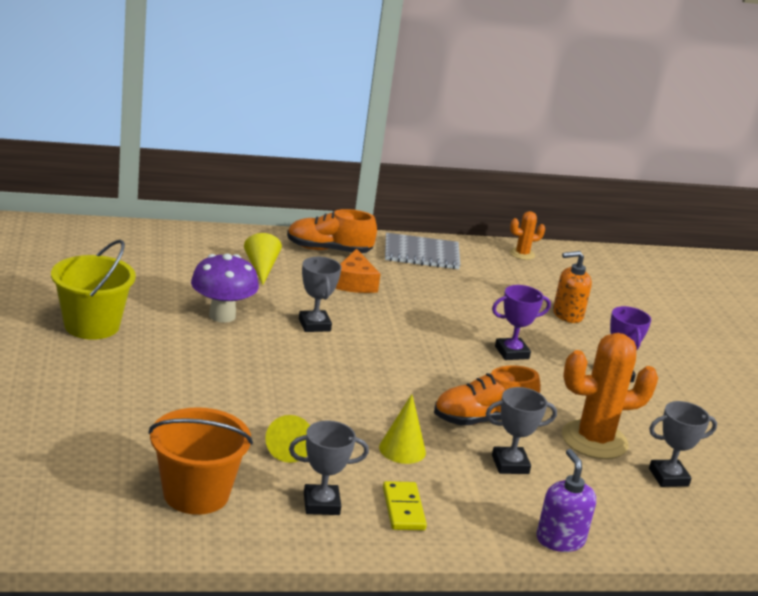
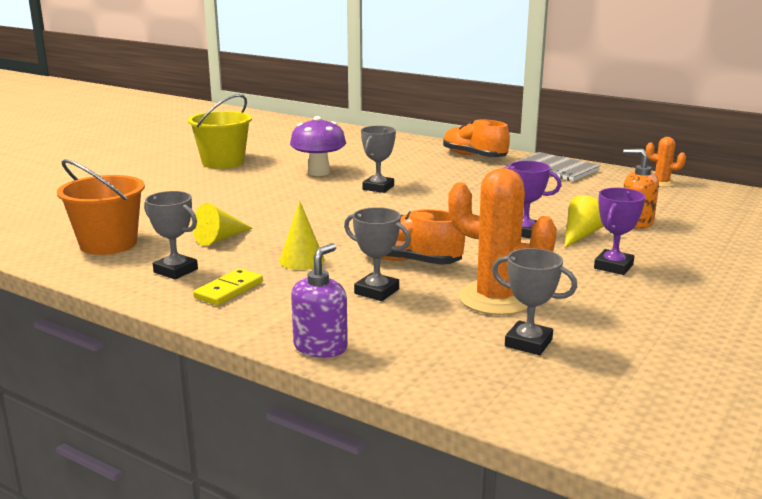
camera: 45 degrees right, 5 degrees down
(261, 268) = (399, 157): yellow cone -> yellow cone (580, 235)
(354, 283) = (459, 174): orange cheese -> none

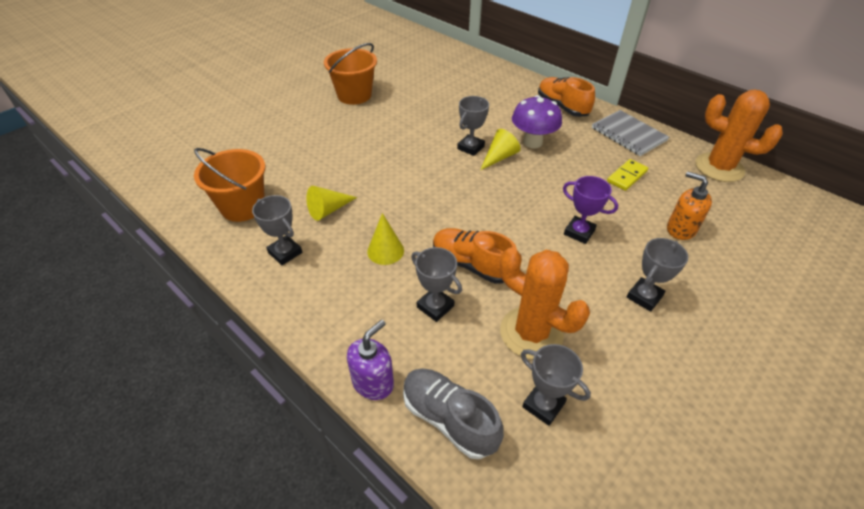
camera: 10 degrees right, 25 degrees up
(223, 162) = (354, 95): yellow bucket -> orange bucket
(229, 290) = (320, 287): yellow domino -> yellow domino (627, 176)
(319, 172) = (427, 118): purple mushroom -> purple mushroom (532, 142)
(422, 362) = (449, 419): none -> grey shoe
(580, 235) = (626, 242): yellow cone -> yellow cone (499, 157)
(613, 266) = (644, 297): purple trophy -> grey trophy
(661, 183) = (719, 168): orange cactus -> orange cactus, size x2.01

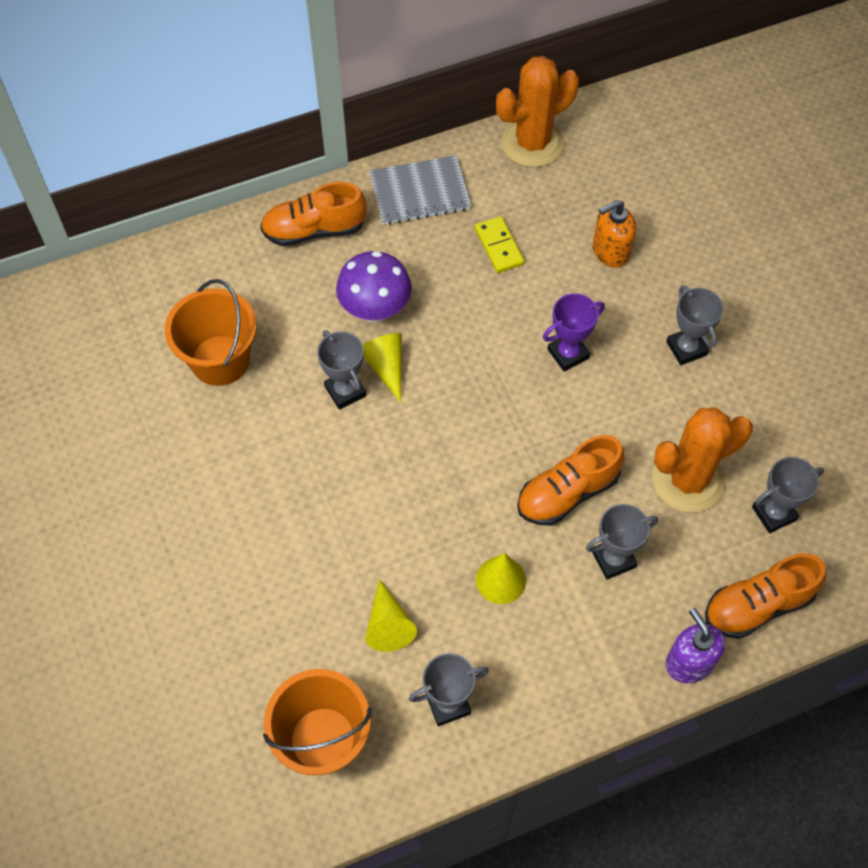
camera: 65 degrees left, 15 degrees up
(354, 95) = (110, 496): orange bucket -> orange bucket (220, 360)
(449, 419) = (757, 605): grey shoe -> orange shoe

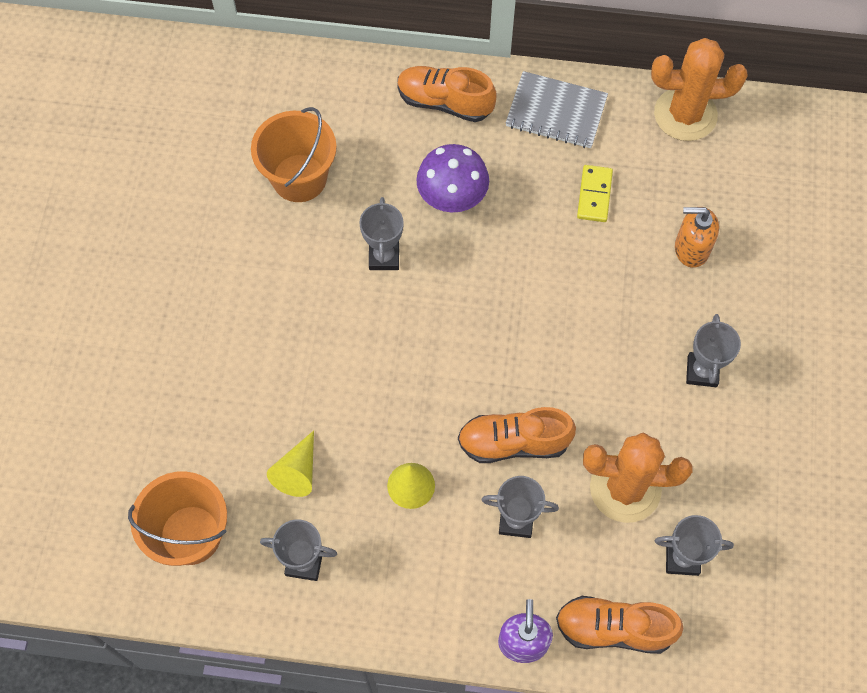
camera: 30 degrees right, 5 degrees up
(385, 366) = (430, 253): yellow cone -> none
(568, 354) = (593, 322): purple trophy -> none

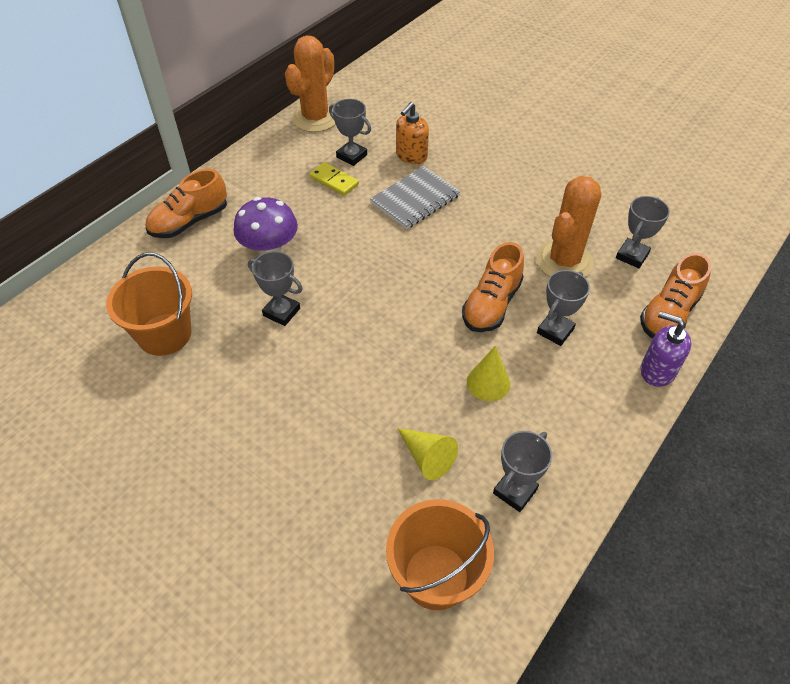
camera: 60 degrees left, 15 degrees down
(556, 112) = (255, 171): grey notebook -> grey notebook (415, 199)
(702, 371) = (501, 188): grey trophy -> grey trophy (351, 156)

